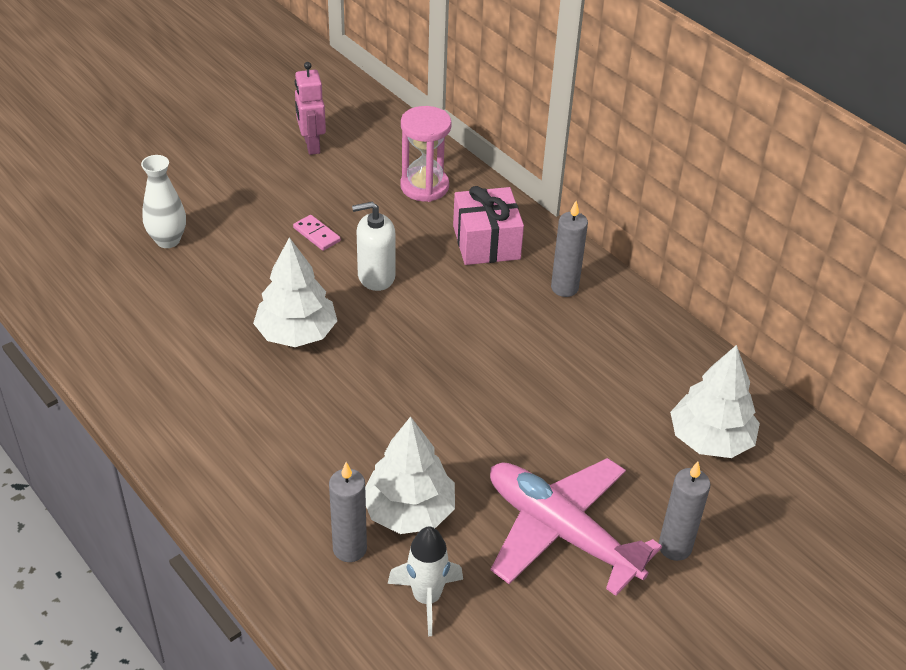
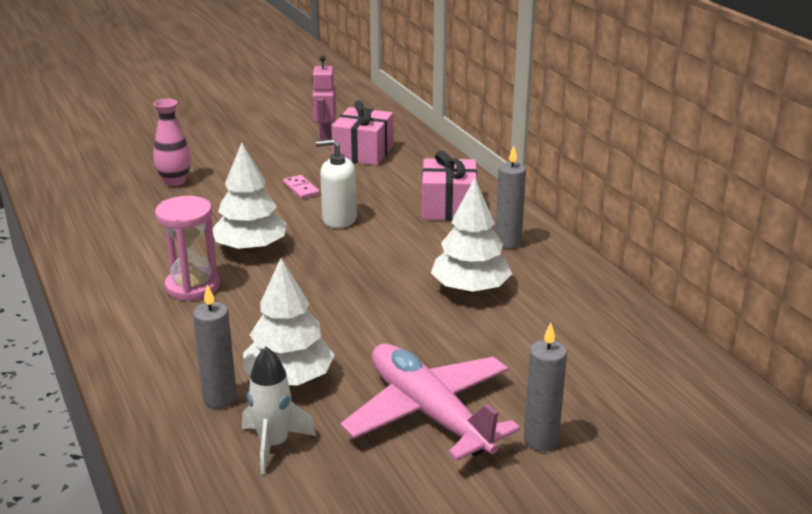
camera: 15 degrees right, 15 degrees down
(168, 240) = (175, 181): white vase -> pink vase
(364, 167) = (363, 152): none -> pink gift
(424, 186) = (409, 168): pink hourglass -> pink hourglass (192, 287)
(710, 439) = (609, 363): white tree -> white tree (470, 289)

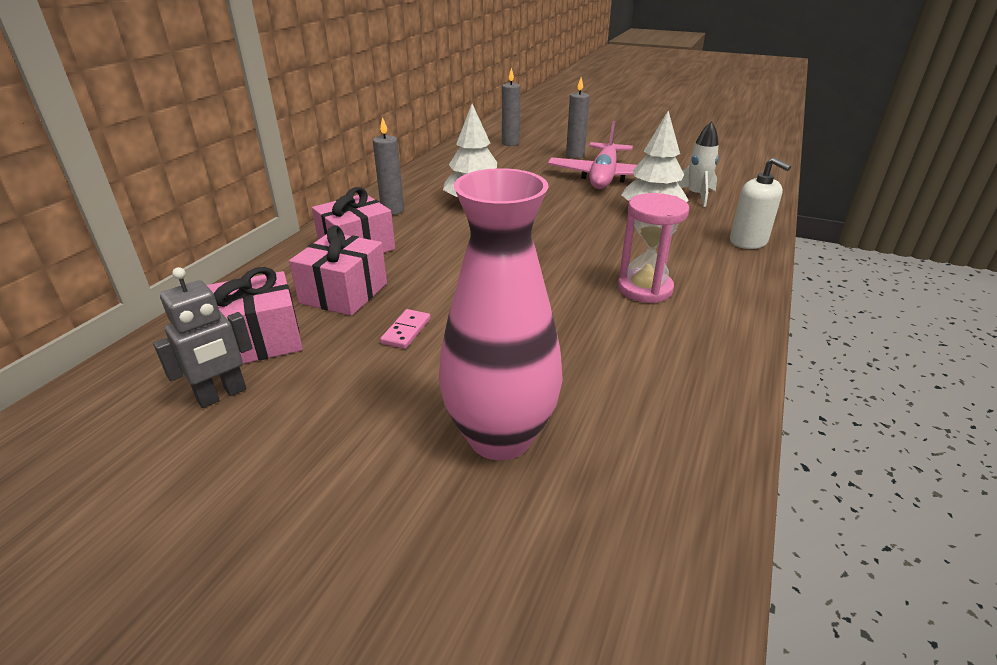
camera: 130 degrees left, 5 degrees up
(175, 181) = (500, 436): pink vase -> pink vase, size x1.84
(220, 399) = (704, 221): grey candle -> grey candle (510, 143)
(250, 248) = (554, 296): white tree -> none
(325, 136) = (222, 395): pink robot -> grey robot
(339, 219) = (443, 282): white soap dispenser -> white soap dispenser (748, 242)
(380, 185) = (344, 293): none -> pink gift

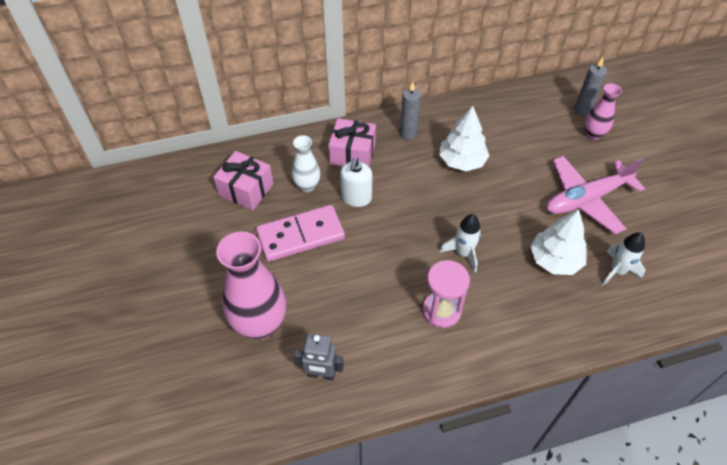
camera: 50 degrees right, 20 degrees up
(222, 395) = (205, 211): grey robot -> grey robot (321, 374)
(344, 293) = (307, 186): pink gift -> white vase
(406, 331) = (300, 235): pink domino -> pink domino, size x2.41
(542, 150) = (593, 135): none -> pink vase
(575, 155) = (606, 159): grey candle -> none
(585, 247) = (463, 253): none -> white rocket
(748, 242) = (569, 337): white soap dispenser -> white soap dispenser (356, 198)

